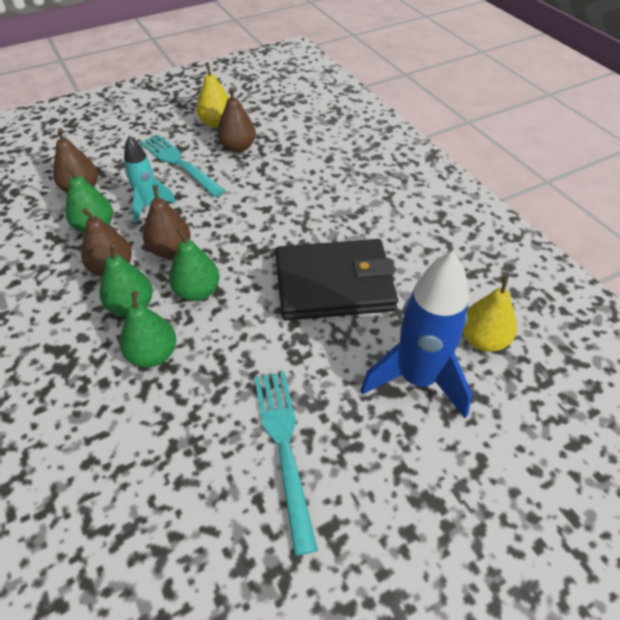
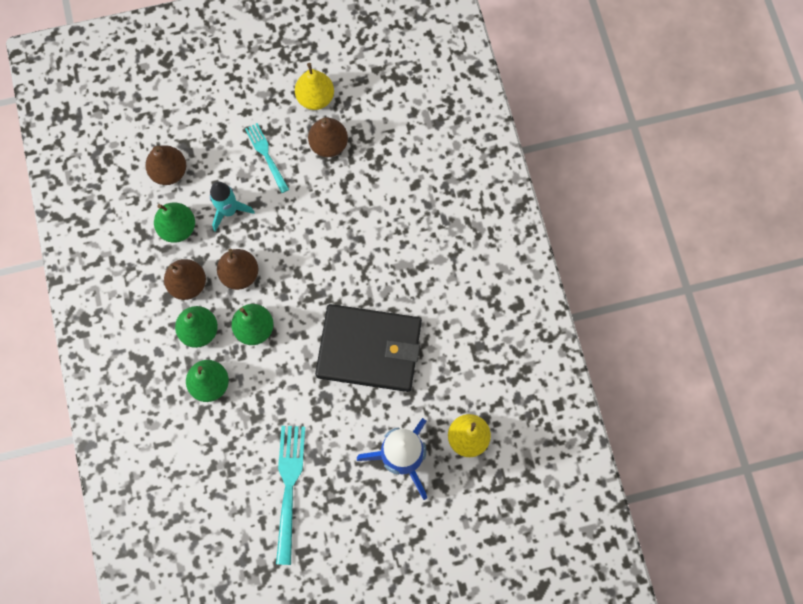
camera: 15 degrees right, 25 degrees up
(179, 163) = (266, 155): turquoise fork -> turquoise fork, size x0.63

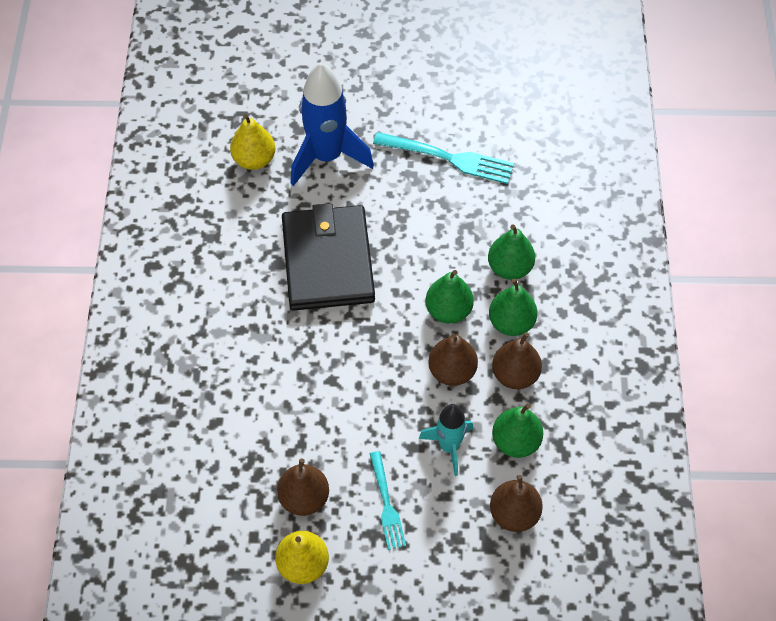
camera: 165 degrees left, 15 degrees down
(289, 488) = (448, 158): turquoise fork -> turquoise fork turned 90 degrees counterclockwise
(369, 349) = (328, 261): black wallet -> black wallet turned 60 degrees clockwise

